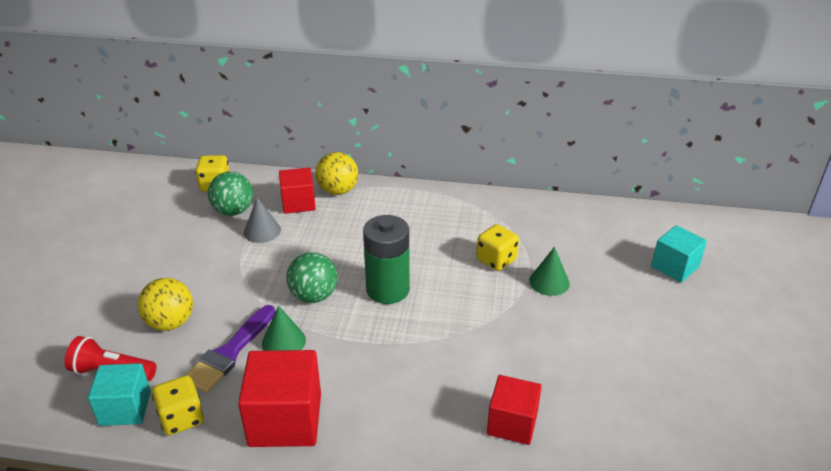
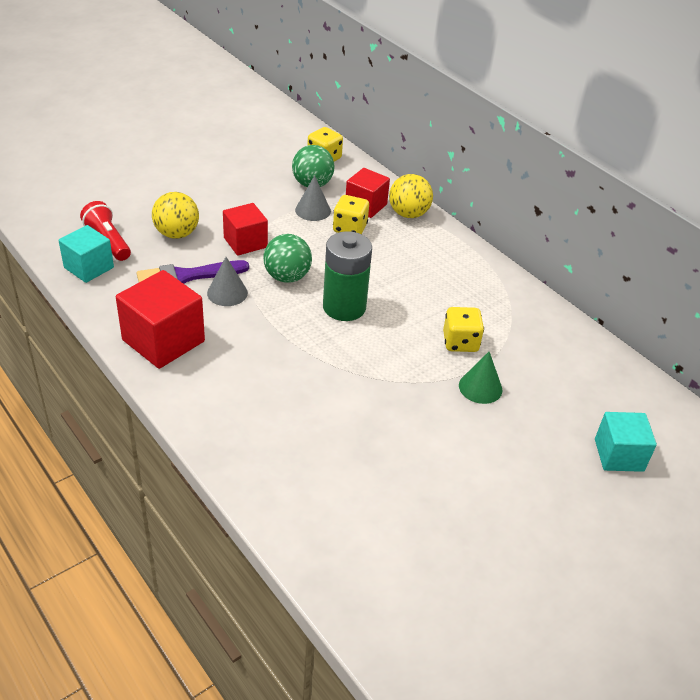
camera: 40 degrees right, 5 degrees up
(181, 418) = (109, 296): yellow dice -> yellow dice (350, 228)
(283, 341) = (227, 293): green cone -> grey cone
(512, 423) = (301, 456): red cube -> red cube (245, 242)

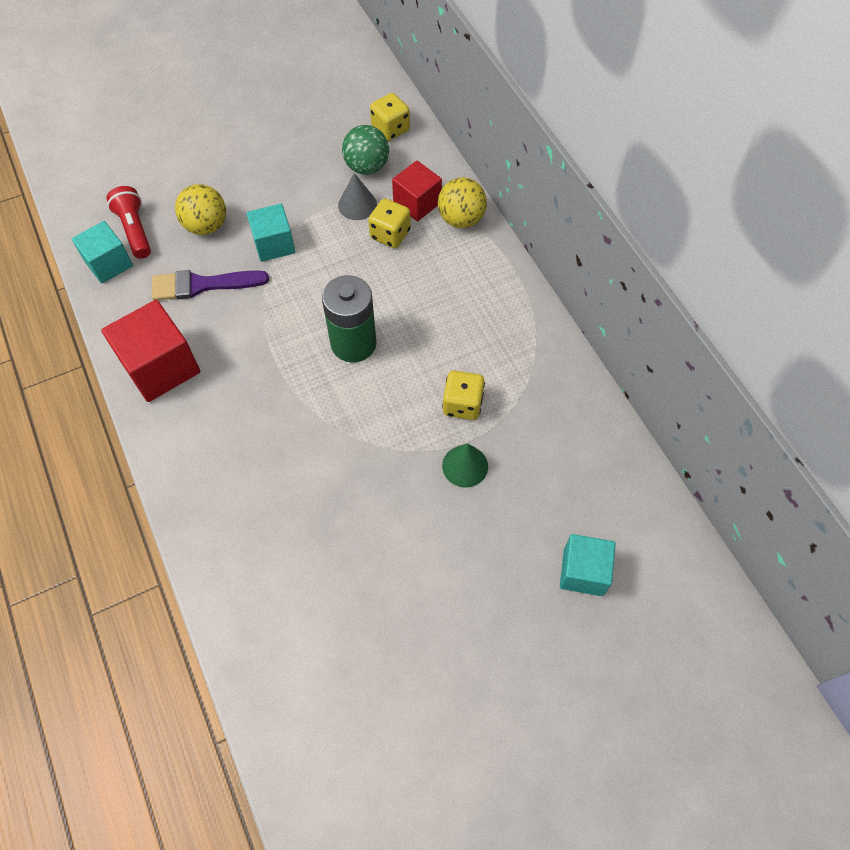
camera: 15 degrees right, 20 degrees up
(227, 293) = (238, 311): grey cone -> none
(245, 242) = (274, 244): red cube -> turquoise cube
(287, 277) = (305, 296): green ball -> none

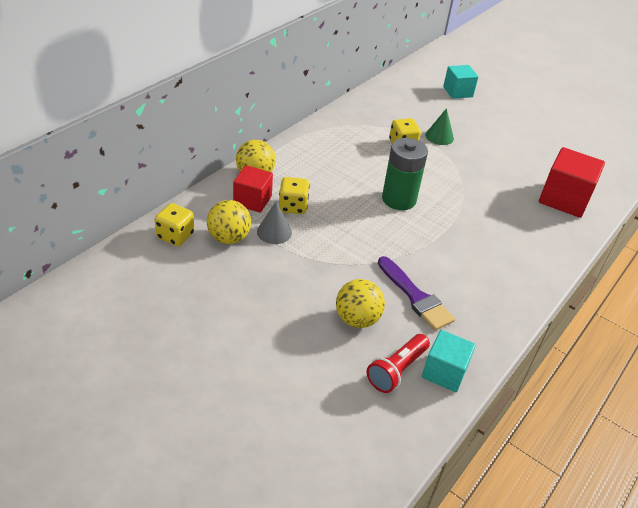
camera: 120 degrees left, 20 degrees down
(161, 367) = (501, 291): red cube -> red cube (564, 199)
(274, 244) = (346, 268): turquoise cube -> none
(367, 167) = (229, 238): green ball -> yellow ball

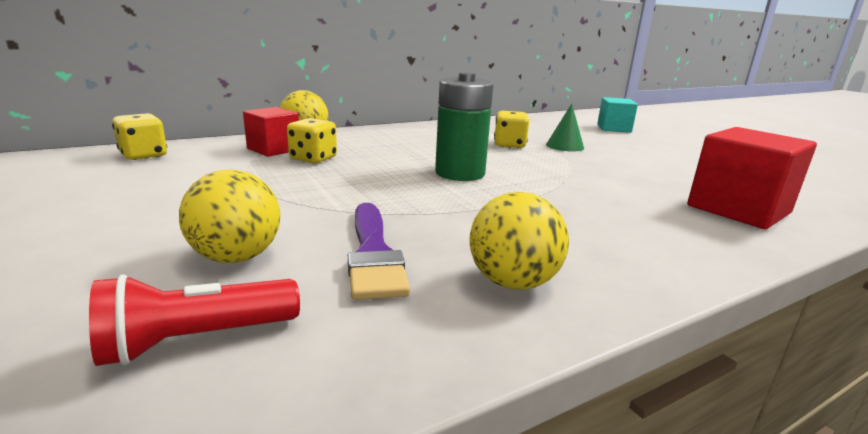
camera: 25 degrees right, 20 degrees down
(229, 238) = (198, 165): yellow ball -> yellow ball (513, 282)
(274, 232) = (259, 169): grey cone -> none
(444, 372) = (292, 372): turquoise cube -> none

